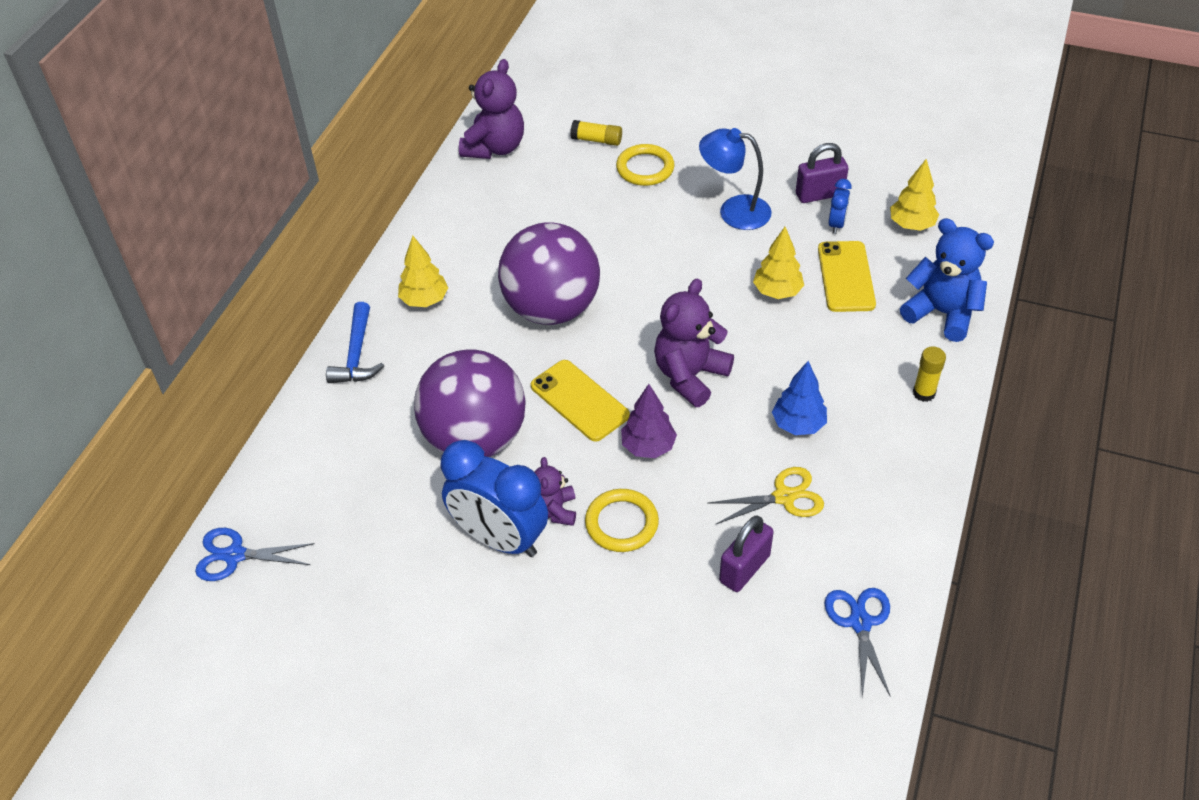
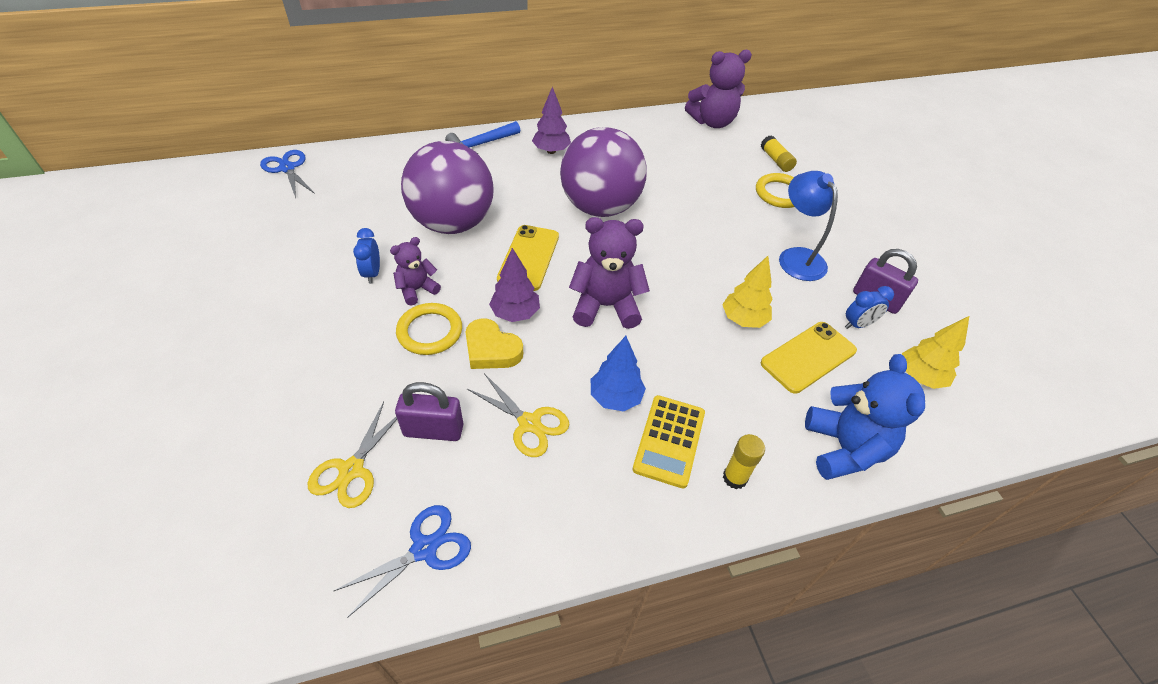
camera: 50 degrees right, 0 degrees up
(424, 300) = (551, 151): yellow tree -> purple tree
(499, 539) = (372, 273): blue clock -> blue clock, size x0.45
(680, 485) = (491, 349): none -> yellow heart
(747, 646) = (351, 470): none -> yellow scissors
(864, 413) = (669, 441): none -> yellow calculator

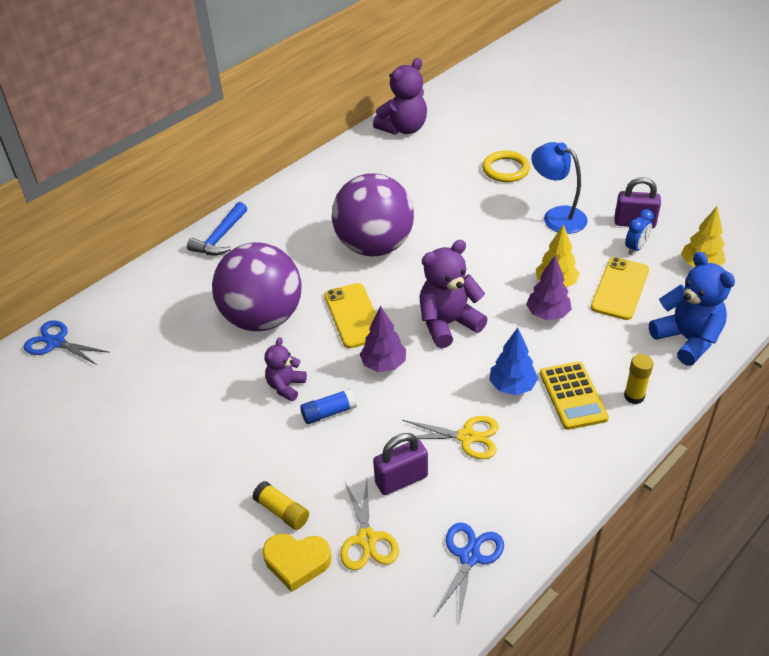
camera: 25 degrees left, 5 degrees down
(372, 273) = (234, 393): blue clock -> none
(430, 331) = (329, 412): yellow ring -> blue glue stick
(491, 349) = (390, 400): yellow heart -> yellow heart (297, 562)
(551, 151) = (289, 215): purple tree -> purple tree (547, 314)
(776, 160) = (481, 141): yellow glue stick -> yellow glue stick (282, 511)

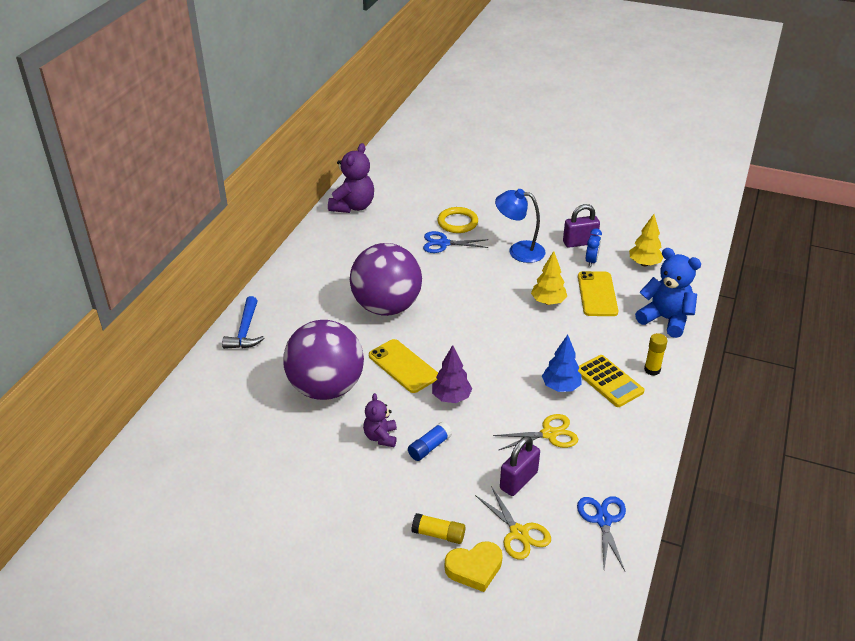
camera: 25 degrees left, 5 degrees down
(56, 342) = (144, 458): blue scissors -> blue scissors (443, 243)
(448, 324) = (483, 353): purple teddy bear -> none
(547, 314) = (555, 326): purple tree -> none

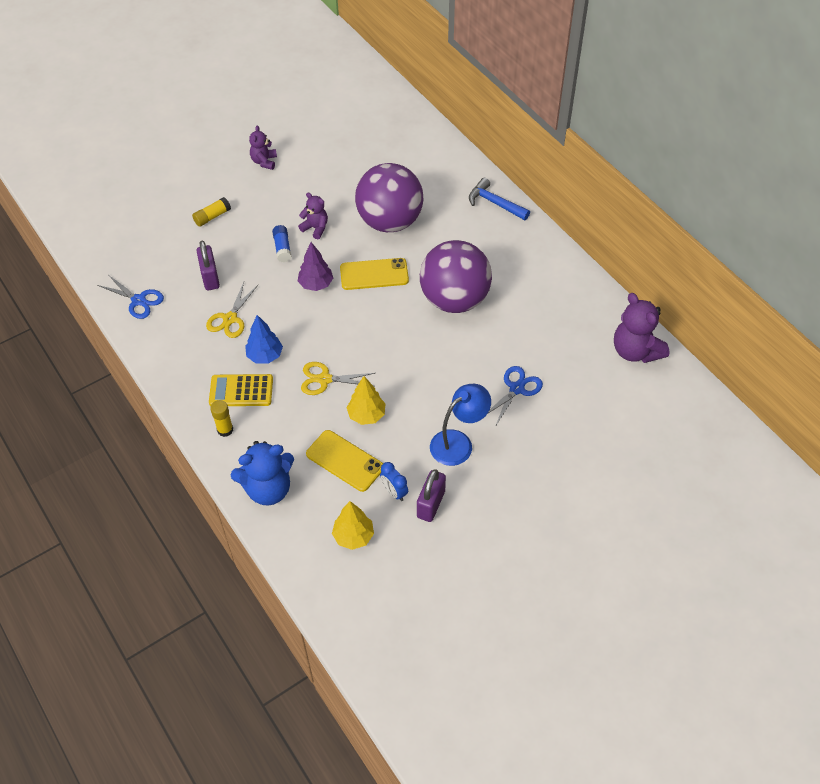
camera: 125 degrees right, 15 degrees up
(313, 541) = (264, 161): none -> purple teddy bear
(457, 222) = (544, 420): yellow ring -> none
(474, 568) = (173, 220): yellow heart -> none
(519, 533) = (174, 254): yellow scissors -> yellow scissors (324, 379)

